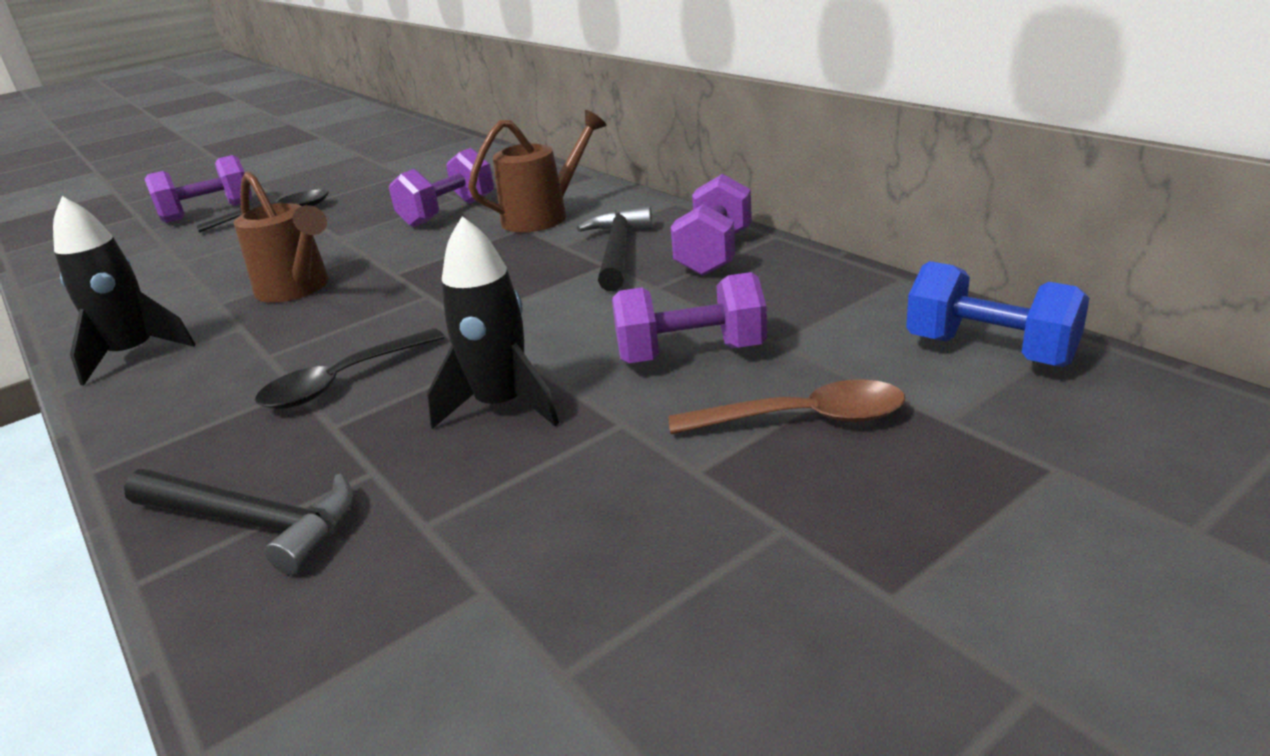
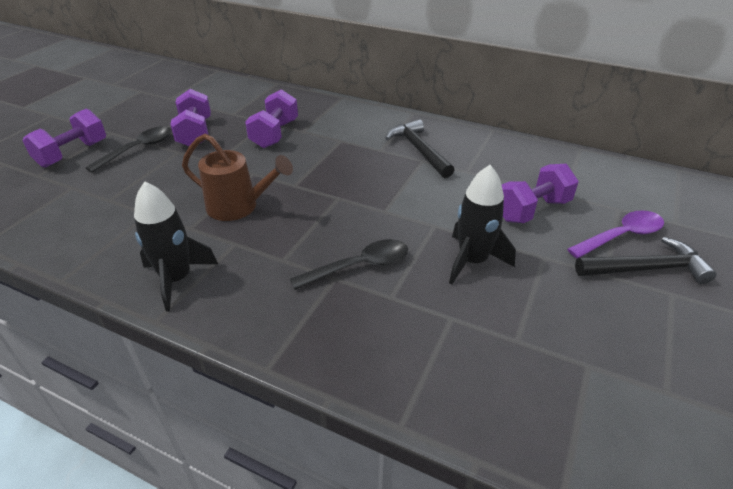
camera: 30 degrees left, 10 degrees up
(253, 522) = (423, 368): black hammer -> black hammer (646, 268)
(343, 381) = (359, 266): black spoon -> black spoon turned 135 degrees counterclockwise
(544, 216) = (344, 130): brown watering can -> none
(714, 254) = (474, 145): purple dumbbell -> purple dumbbell (195, 133)
(803, 419) = (621, 236): brown spoon -> purple spoon
(989, 351) = (656, 184): blue dumbbell -> none

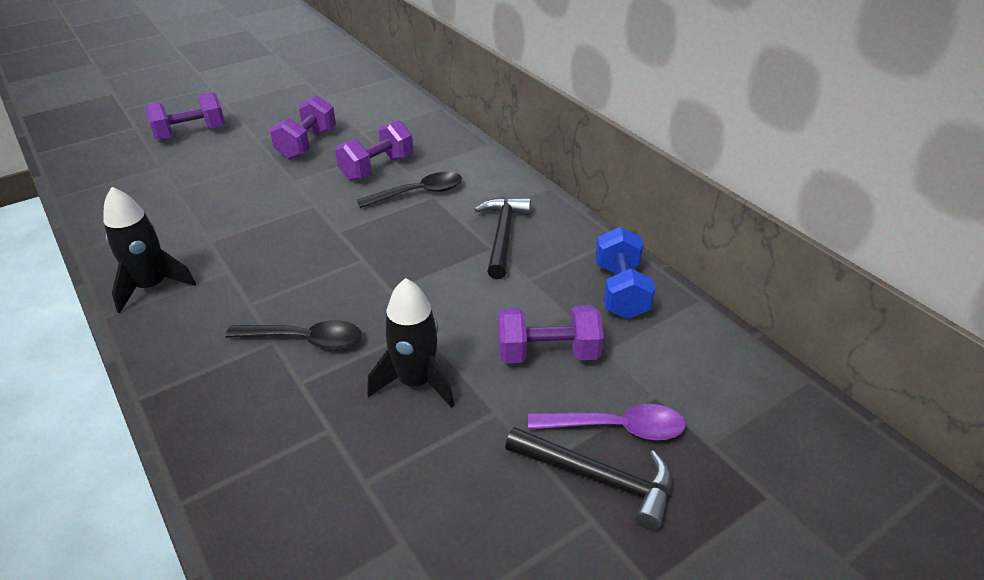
camera: 30 degrees right, 0 degrees up
(138, 149) = (244, 145): black spoon -> black spoon (418, 193)
(239, 207) = (266, 236): brown watering can -> none
(530, 158) = (620, 291): none -> blue dumbbell

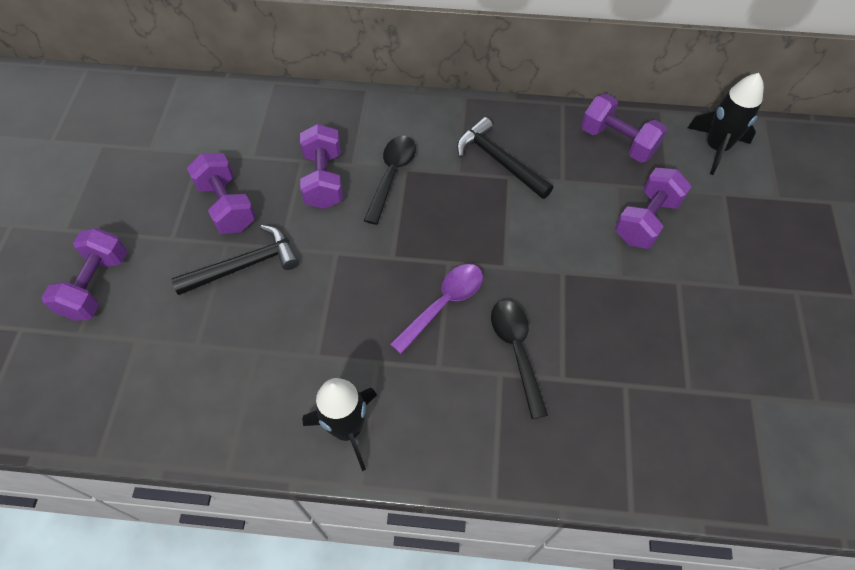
camera: 50 degrees left, 20 degrees up
(305, 340) = (516, 351): black spoon -> black spoon turned 60 degrees counterclockwise
(416, 382) = (617, 308): black rocket -> black rocket (716, 147)
(598, 478) = (768, 267): black hammer -> black hammer (245, 265)
(616, 428) = (736, 231): purple spoon -> purple spoon (443, 304)
(620, 291) = (618, 142): blue dumbbell -> purple dumbbell

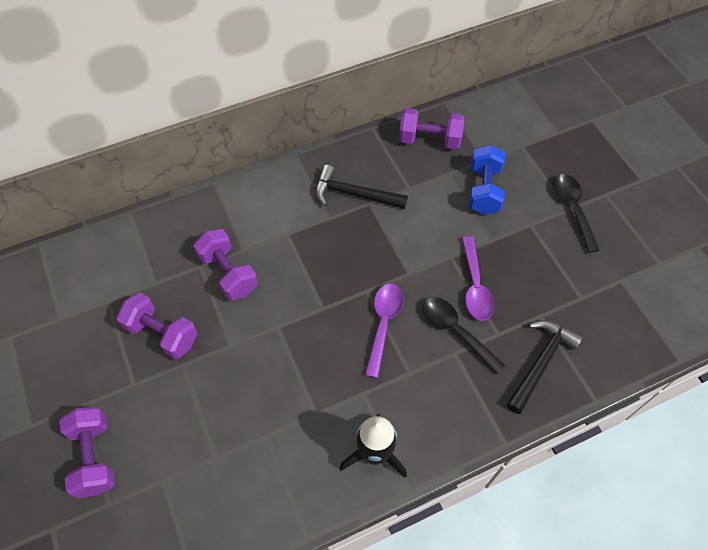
camera: 30 degrees left, 0 degrees up
(245, 265) = (211, 374): black hammer -> black hammer (540, 362)
(391, 175) = (280, 244): black spoon -> black spoon (572, 209)
(569, 315) = (475, 286): none -> purple spoon
(646, 220) = (483, 190): purple dumbbell -> blue dumbbell
(716, 147) = (497, 114): black rocket -> none

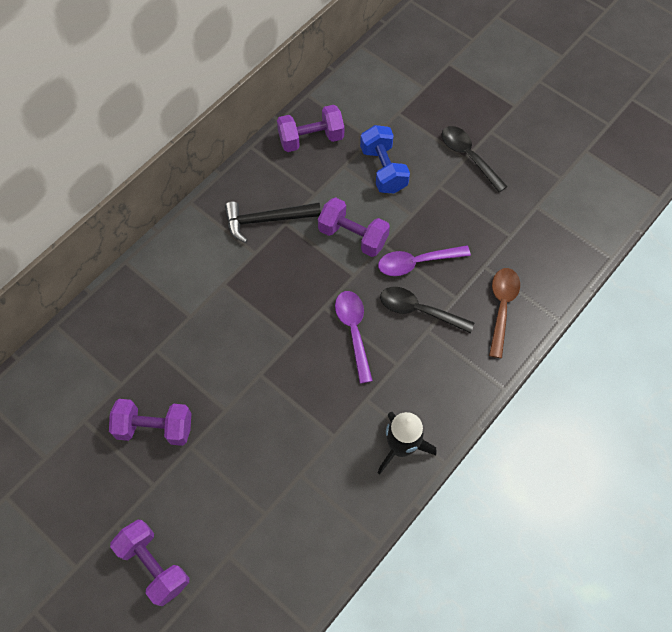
camera: 25 degrees left, 5 degrees up
(228, 273) = (187, 345): purple dumbbell -> purple dumbbell (353, 236)
(475, 286) = (416, 262): purple spoon -> purple spoon turned 105 degrees clockwise
(540, 362) = (501, 307): black hammer -> brown spoon

